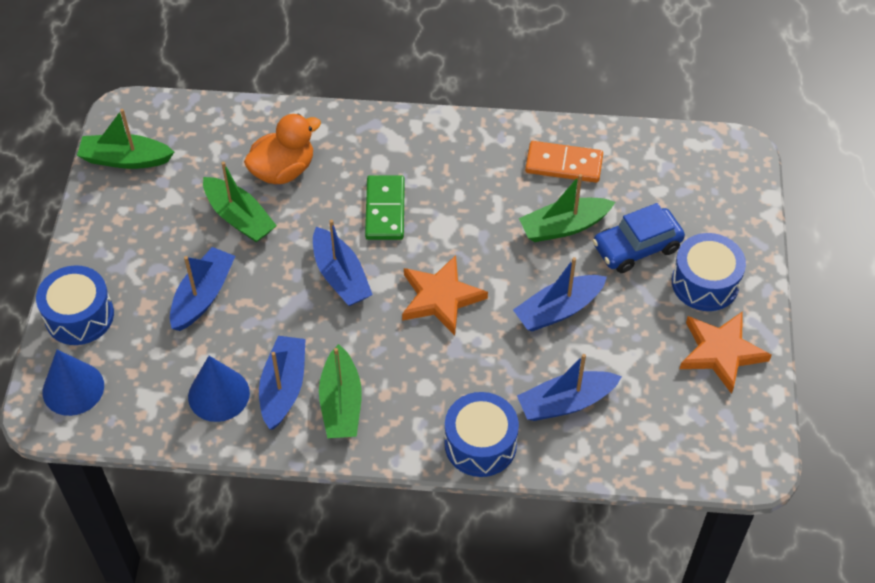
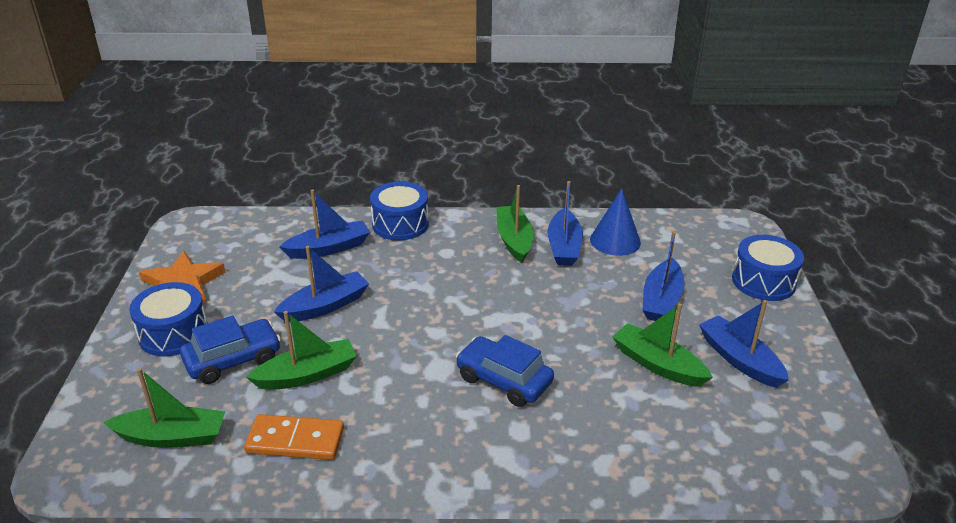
camera: 175 degrees right, 20 degrees down
(73, 388) = (734, 239): blue cone -> none
(125, 159) = (818, 416): green boat -> green boat (172, 437)
(283, 170) = (630, 414): orange duck -> none
(341, 276) = (536, 321): blue boat -> blue boat (739, 360)
(385, 210) = (504, 380): green domino -> blue car
(440, 298) = (437, 309): orange star -> none

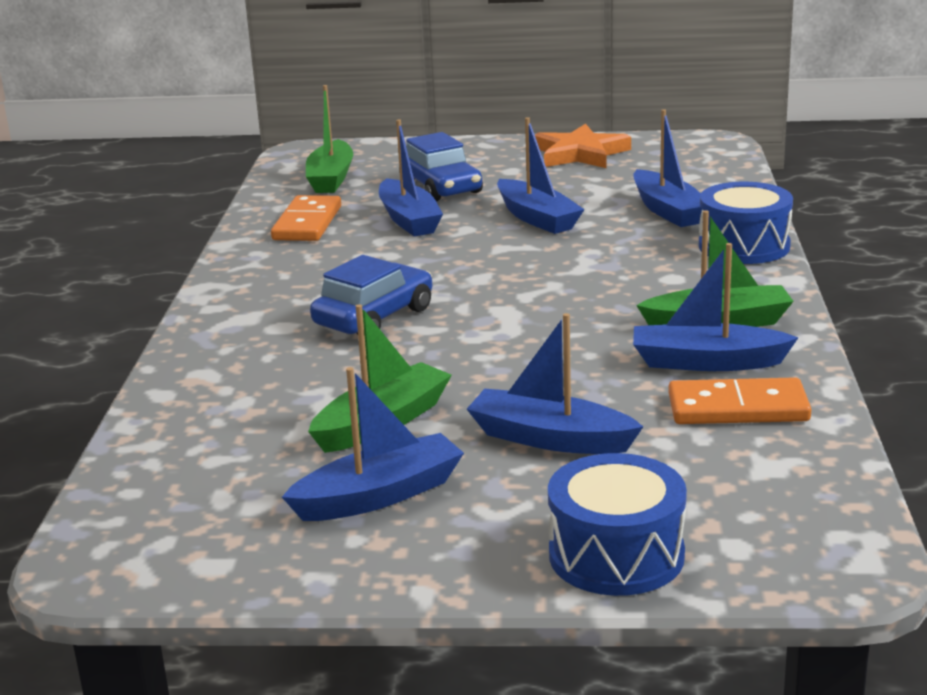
camera: 95 degrees right, 10 degrees down
(173, 333) = (489, 161): blue drum -> none
(307, 375) = (409, 220): green boat -> blue boat
(615, 241) = (738, 408): blue cone -> orange domino

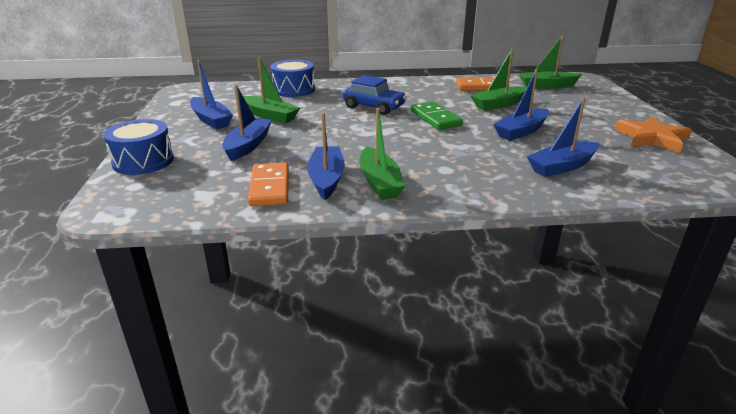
camera: 80 degrees right, 5 degrees up
(409, 220) = (499, 104): blue boat -> green boat
(441, 188) = (553, 107): blue car -> none
(458, 270) = (435, 118): none -> green domino
(744, 246) = (510, 191): blue drum -> blue drum (293, 90)

